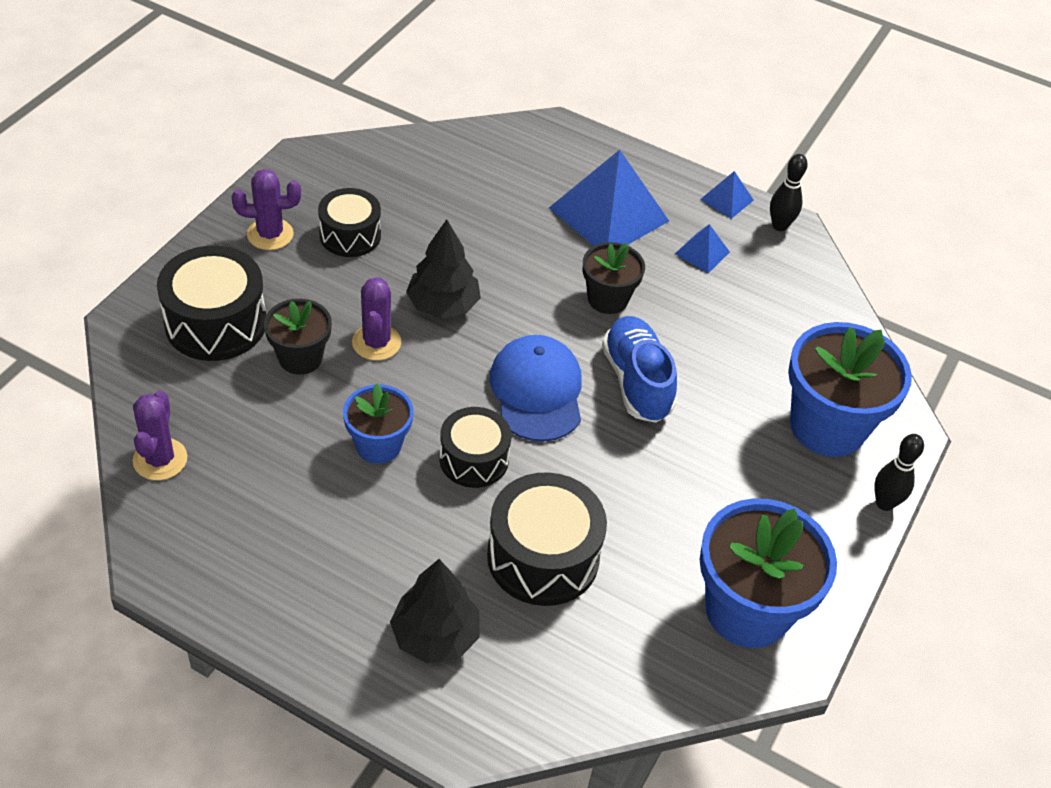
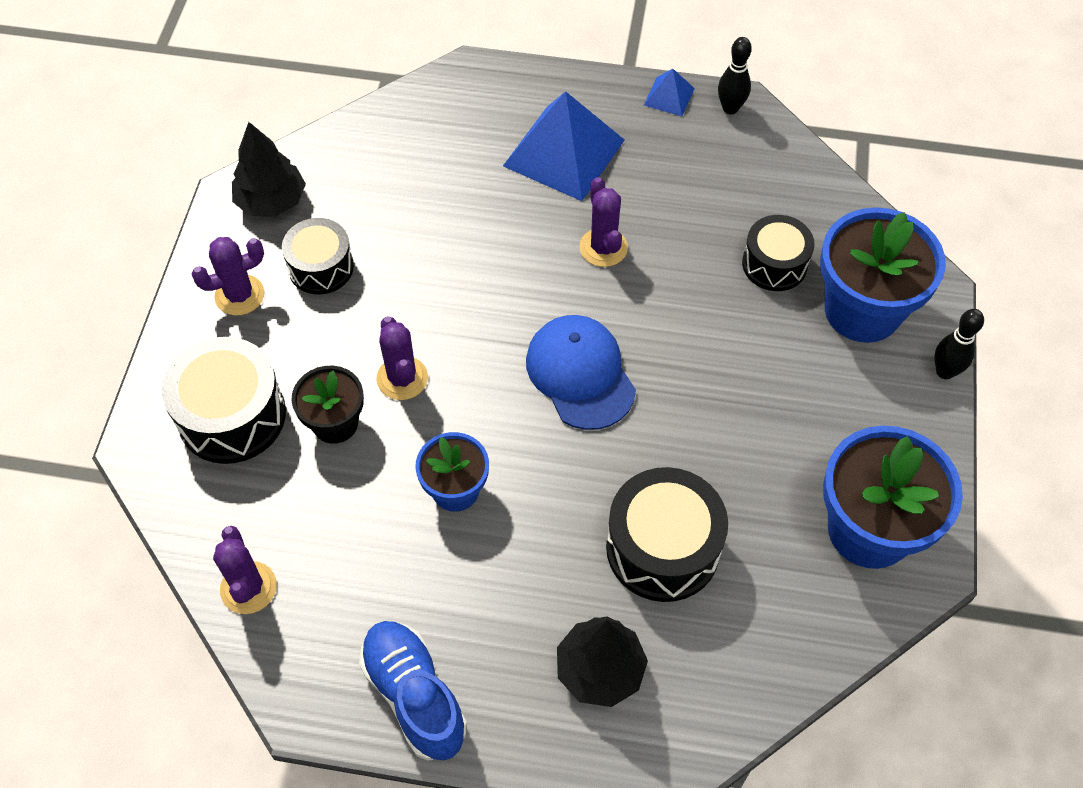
camera: 15 degrees left, 10 degrees up
(443, 305) = (448, 312): black tree -> black tree (271, 201)
(474, 459) = (553, 470): black drum -> black drum (774, 264)
(607, 299) = (603, 248): black flower pot -> purple cactus
(636, 382) = (669, 328): blue shoe -> blue shoe (414, 696)
(702, 252) = (670, 164): blue pyramid -> none

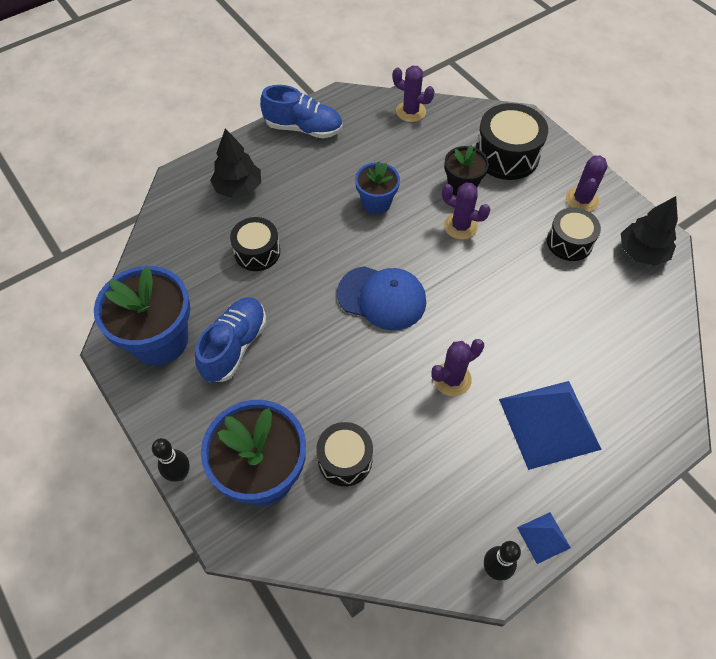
camera: 135 degrees right, 0 degrees up
(603, 248) = (452, 379): purple cactus -> purple cactus turned 60 degrees counterclockwise
(662, 548) = (257, 252): black drum -> black drum, size x0.65
(789, 452) = (234, 346): none -> blue shoe

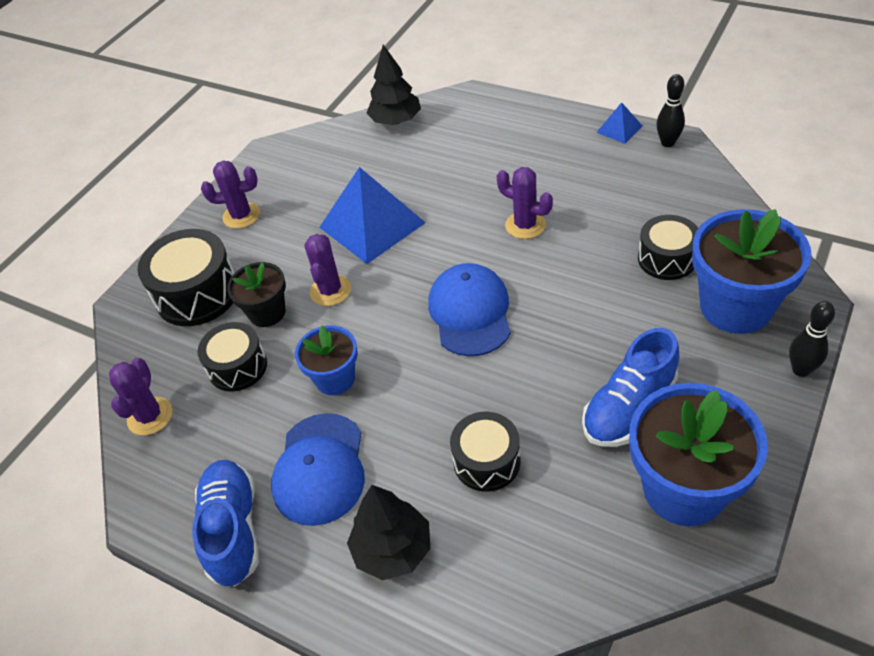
camera: 110 degrees left, 10 degrees down
(234, 346) = (629, 408): blue shoe -> blue shoe turned 45 degrees counterclockwise
(314, 174) = (320, 469): none -> blue cap
(549, 423) = (520, 156): blue pyramid -> blue pyramid (372, 224)
(569, 242) = (306, 206): black drum -> black drum (237, 367)
(642, 252) = (292, 159): black tree -> black tree (396, 121)

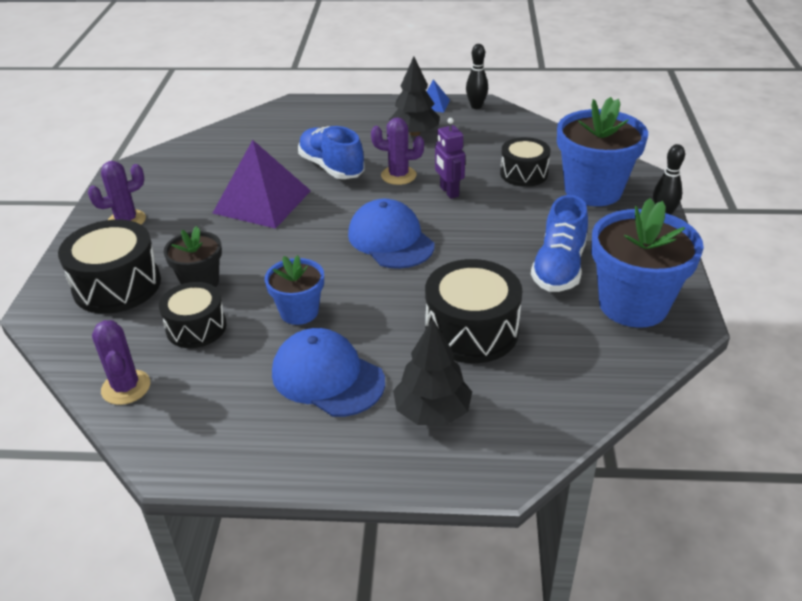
camera: 30 degrees left, 10 degrees down
(233, 530) = (272, 445): blue shoe -> blue shoe (331, 167)
(320, 469) = (327, 377): blue cap -> blue cap turned 150 degrees clockwise
(330, 291) = (253, 253): purple cactus -> none
(372, 224) = (262, 201): blue pyramid -> purple pyramid
(396, 121) = (237, 130): black tree -> black tree (414, 133)
(486, 461) = (471, 330): black drum -> black drum, size x1.54
(567, 263) = (449, 192): none -> purple robot

